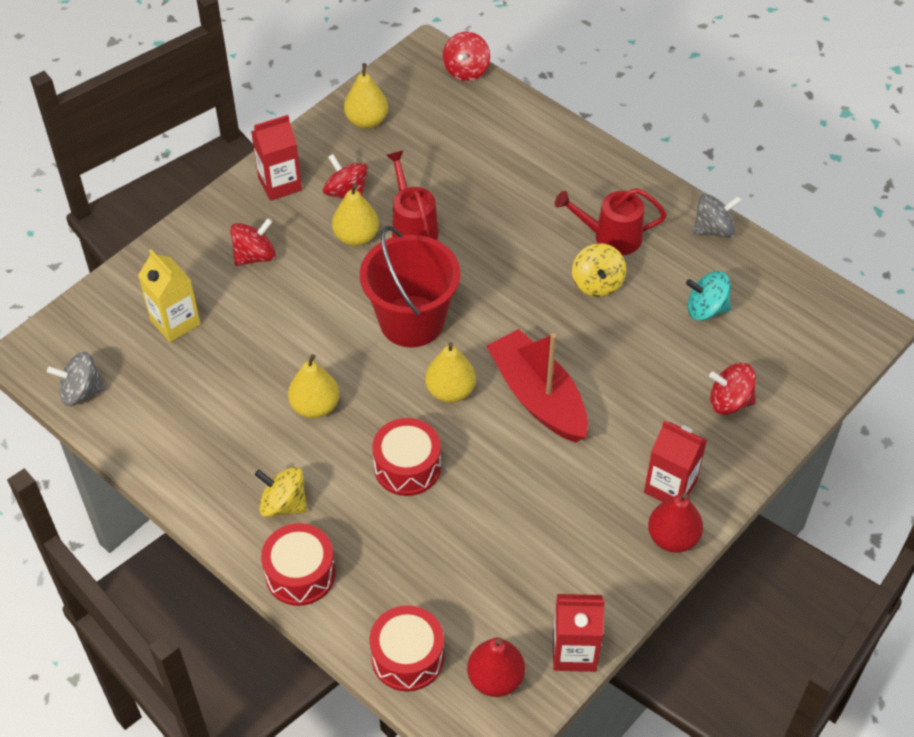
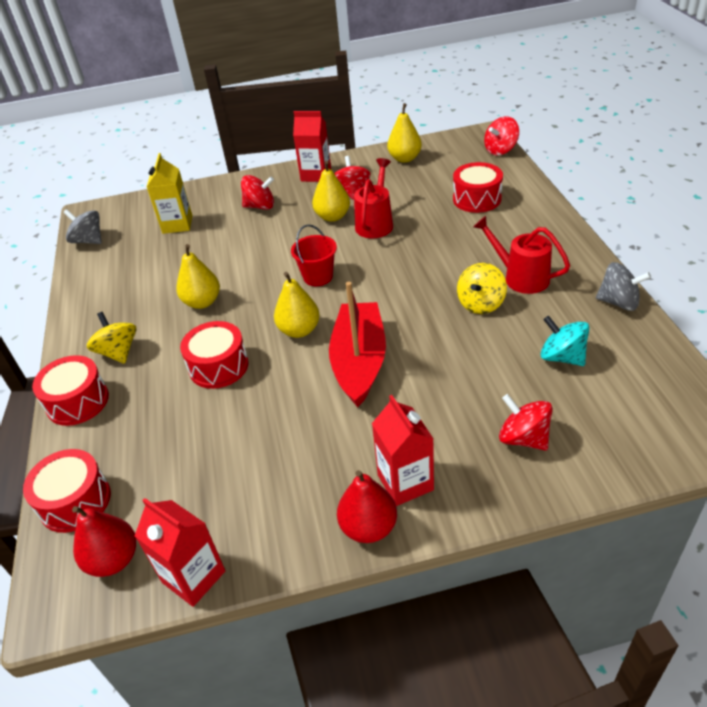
camera: 40 degrees right, 10 degrees down
(411, 321) = (318, 277): red bucket -> red bucket, size x0.54
(494, 152) = (477, 199): none -> red drum

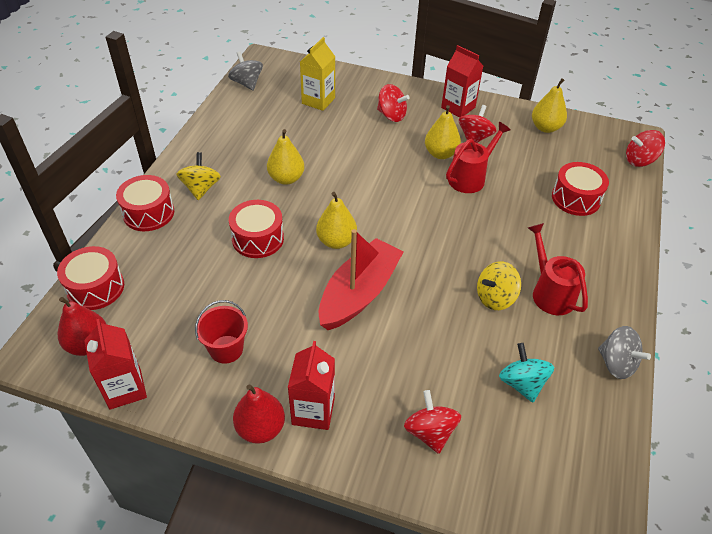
camera: 25 degrees right, 5 degrees up
(318, 277) = (386, 202): red bucket -> red bucket (226, 349)

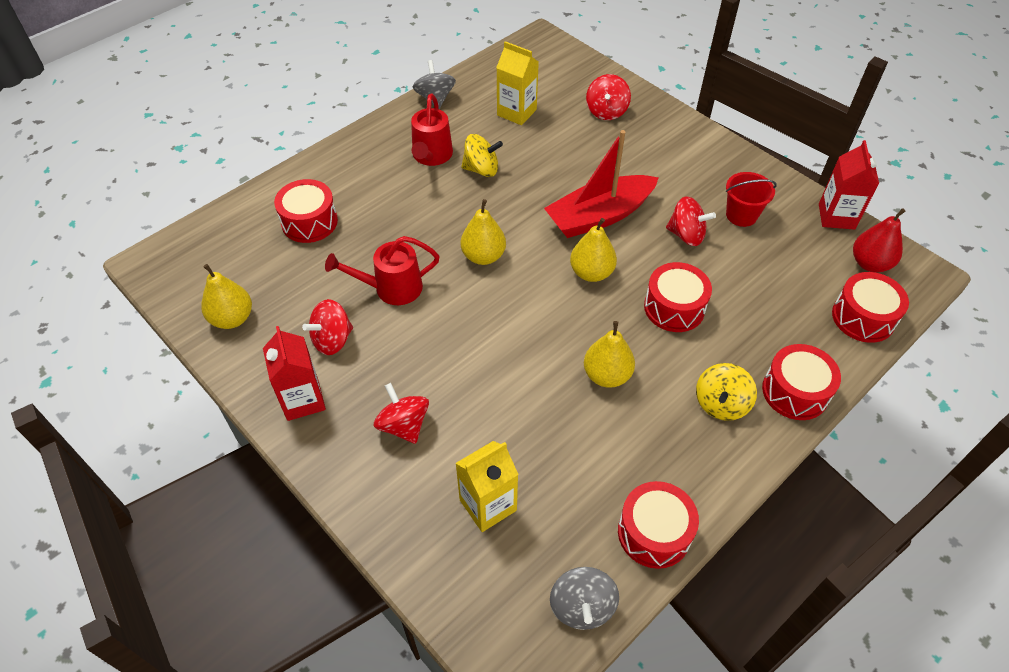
camera: 150 degrees left, 5 degrees up
(221, 117) = (654, 533): none -> red drum
(260, 428) = (730, 154): red pear -> none
(313, 411) = (685, 150): red carton -> none
(440, 154) = (395, 334): yellow pear -> yellow pear (483, 256)
(522, 383) = (516, 112): turquoise spinning top -> yellow carton
(639, 160) = (189, 234): red spinning top -> red spinning top (686, 235)

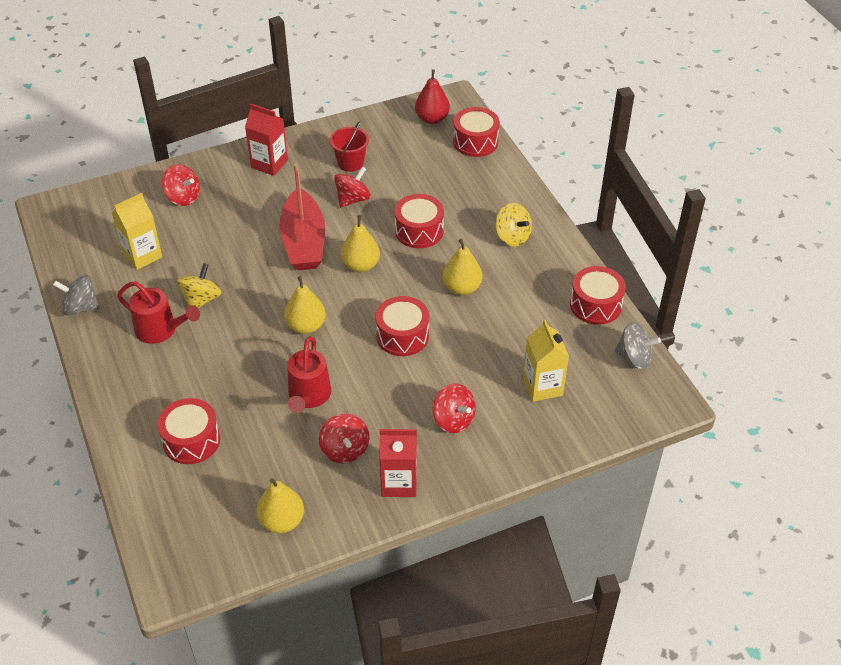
camera: 70 degrees left, 5 degrees down
(404, 425) = (453, 420): red spinning top -> red spinning top turned 120 degrees counterclockwise
(795, 392) = (519, 198): red drum -> red drum (402, 336)
(836, 216) = (380, 116): red carton -> red carton (269, 164)

